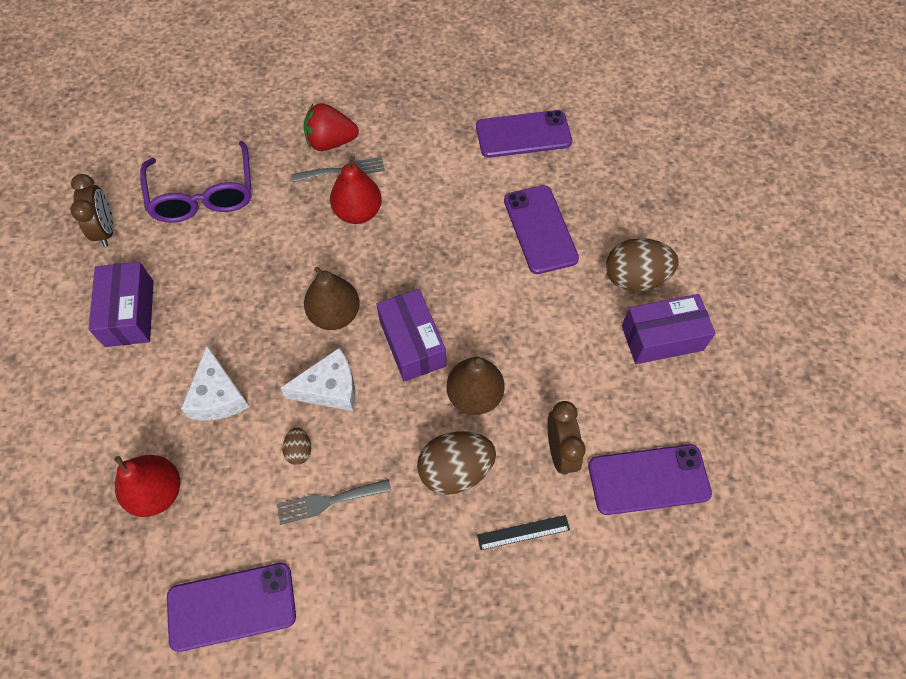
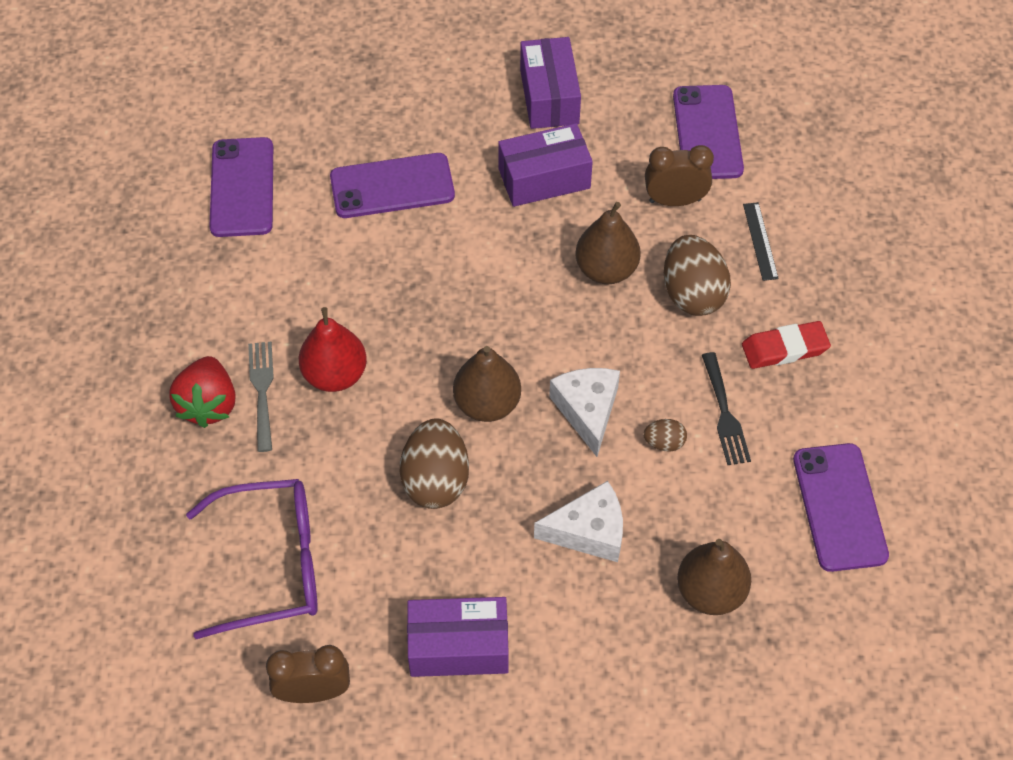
camera: 85 degrees left, 5 degrees down
(157, 492) = (710, 592): red pear -> brown pear
(328, 501) = (725, 414): grey fork -> black fork
(401, 556) = (784, 348): none -> red eraser
(412, 343) = (535, 325): purple box -> purple box (544, 178)
(635, 278) = (472, 108): brown egg -> brown egg (435, 480)

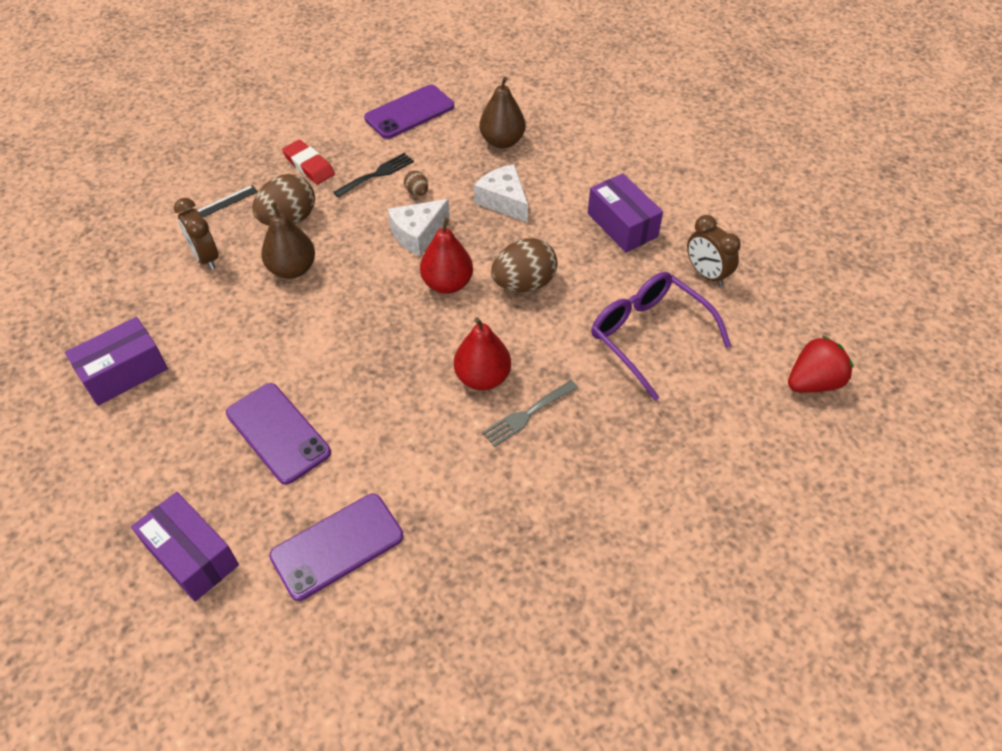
camera: 120 degrees left, 5 degrees down
(208, 404) = (563, 442): red strawberry -> red strawberry (813, 382)
(487, 404) = (447, 284): brown pear -> red pear
(544, 178) = (220, 338): purple box -> purple box (192, 556)
(707, 133) = (126, 263): purple phone -> none

